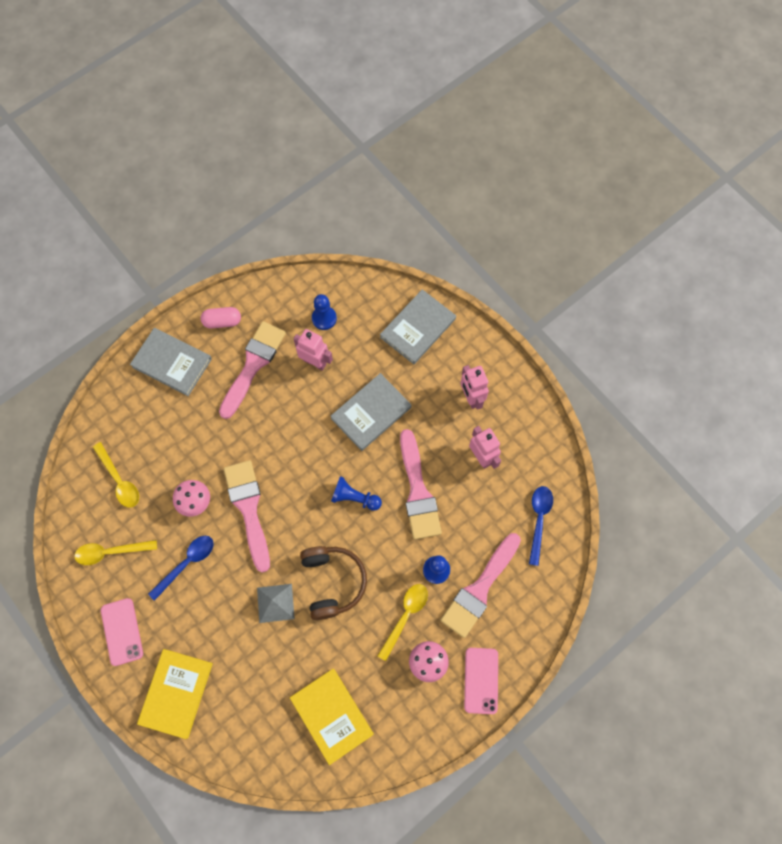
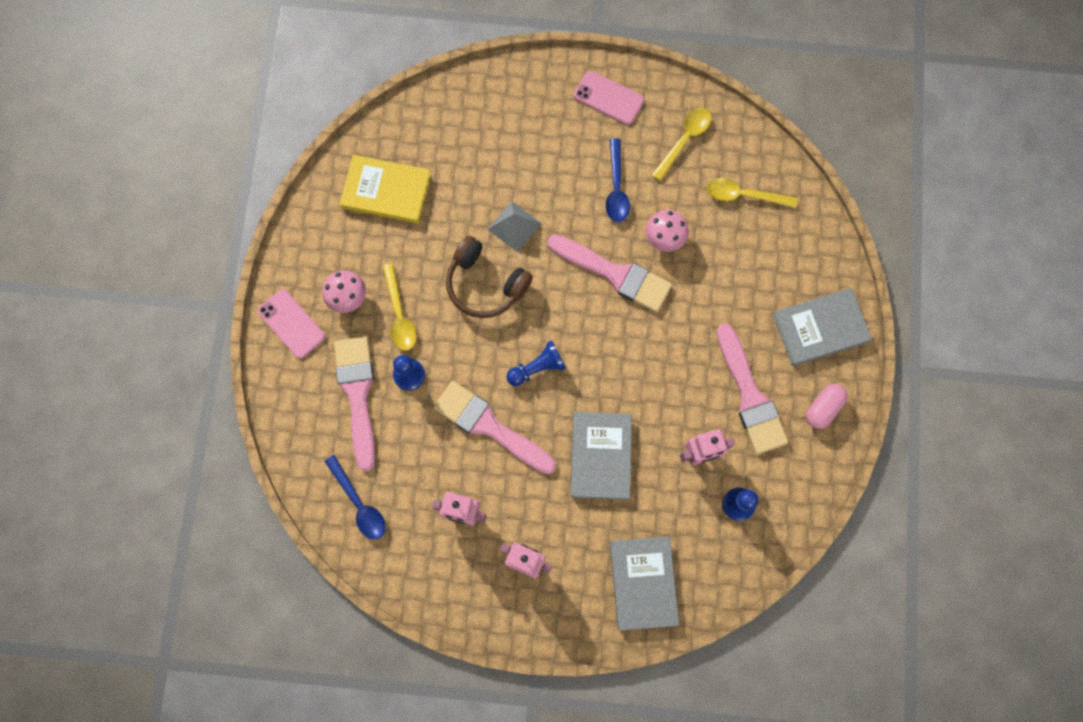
camera: 135 degrees right, 5 degrees up
(176, 693) = (520, 98): yellow book -> none

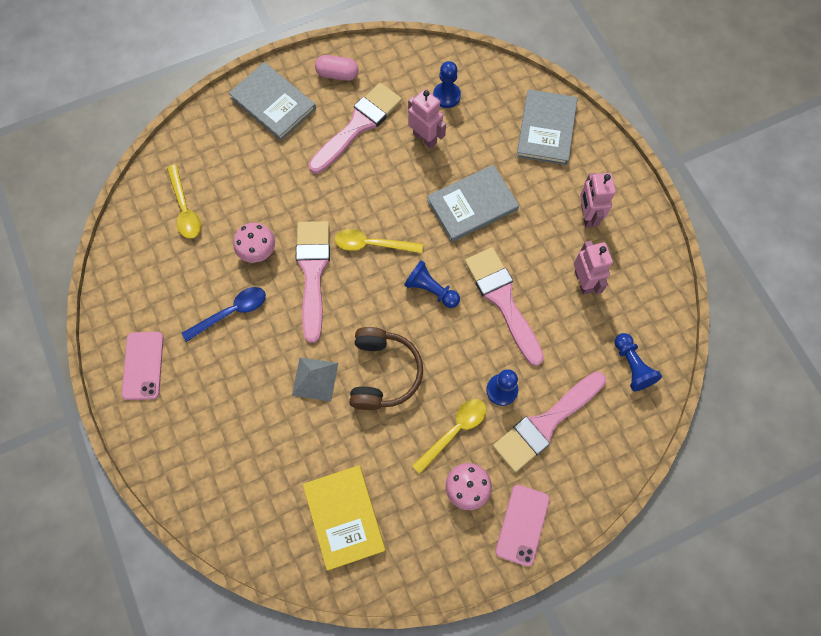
camera: 120 degrees left, 5 degrees down
(359, 503) = (632, 366): blue spoon -> blue pawn
(489, 426) = (503, 300): pink brush -> pink brush turned 150 degrees clockwise
(643, 583) = (546, 129): grey book -> grey book turned 45 degrees counterclockwise
(684, 140) = (155, 280): yellow spoon -> yellow spoon (372, 244)

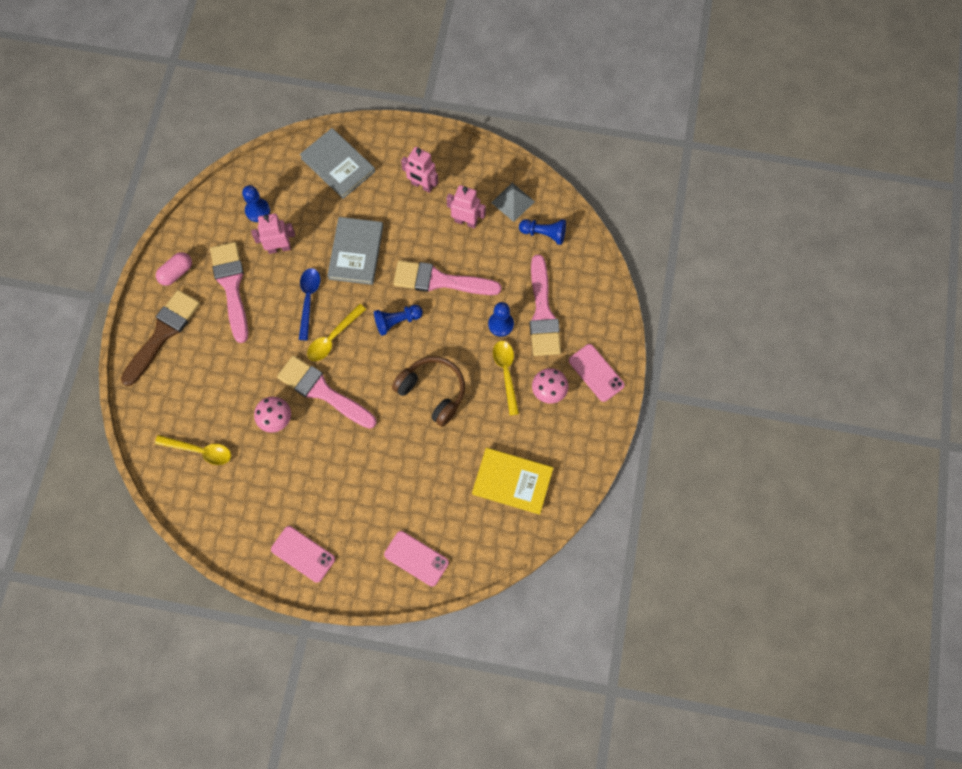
camera: 55 degrees left, 0 degrees up
(203, 475) = (416, 558): none -> pink phone
(231, 312) = (309, 467): blue spoon -> blue spoon (308, 300)
(273, 103) = (163, 334): grey book -> brown brush
(315, 379) = (403, 440): grey pyramid -> grey pyramid (512, 202)

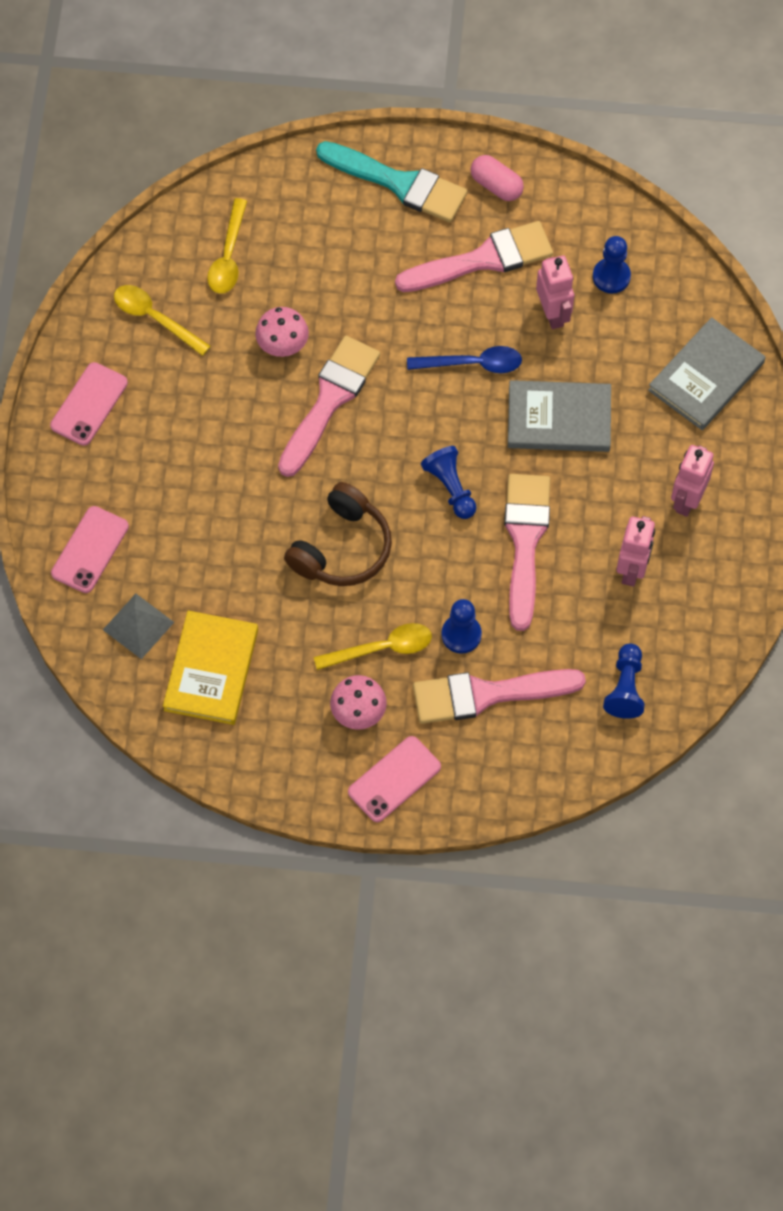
camera: 85 degrees right, 5 degrees down
(163, 334) = (399, 183): brown brush -> turquoise brush
(333, 337) = (415, 404): yellow spoon -> yellow spoon (155, 318)
(512, 202) = (676, 636): grey pyramid -> grey pyramid (138, 626)

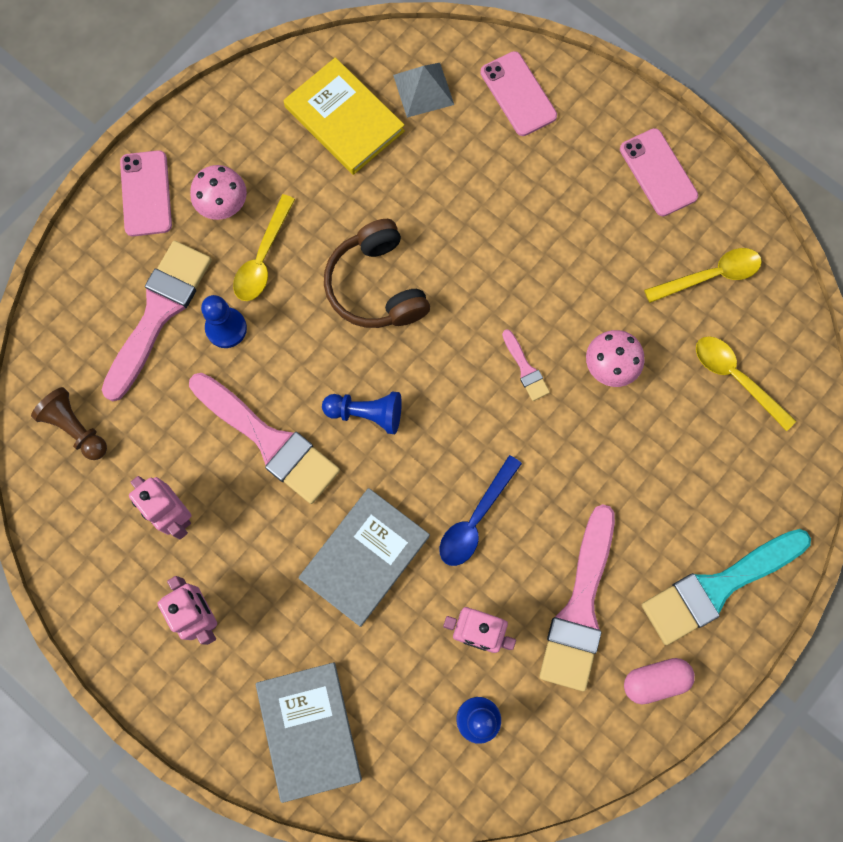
camera: 125 degrees right, 10 degrees up
(329, 400) = (525, 369): pink brush -> pink brush, size x0.44
(625, 688) = (76, 428): blue pawn -> brown pawn

